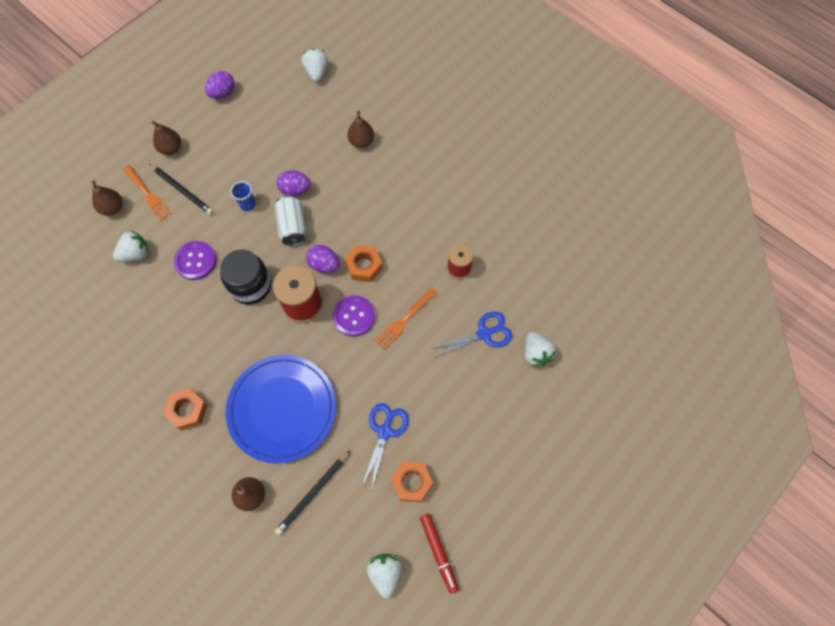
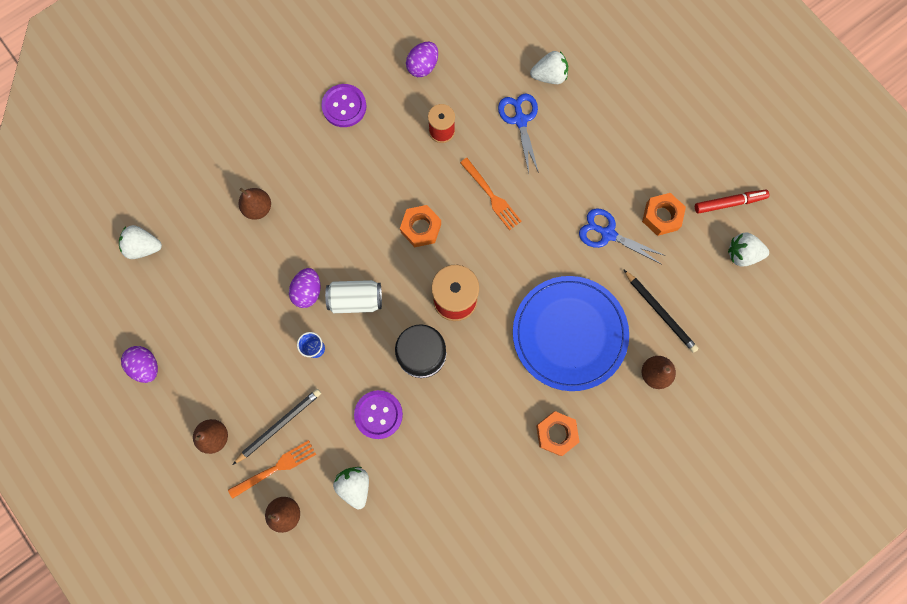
camera: 80 degrees left, 10 degrees up
(324, 265) = (411, 270): purple egg -> purple egg (423, 66)
(354, 316) = (478, 247): purple button -> purple button (344, 106)

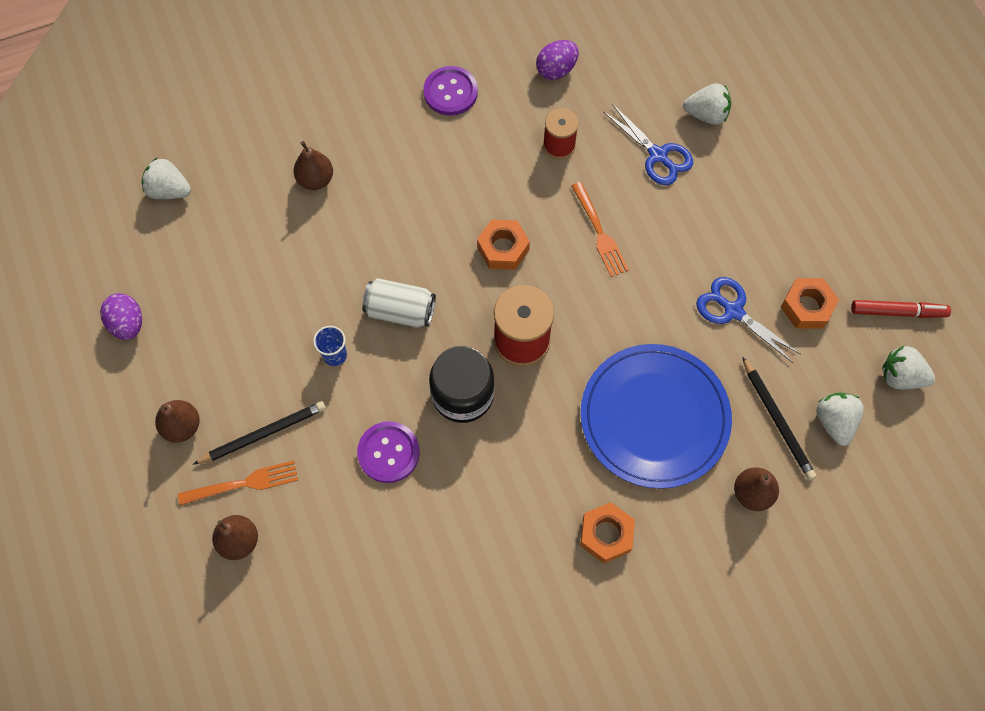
camera: 15 degrees right, 10 degrees down
(308, 291) = (345, 287): purple egg -> none
(355, 485) = (334, 530): white strawberry -> white strawberry (834, 422)
(520, 120) = (658, 155): blue scissors -> blue scissors turned 135 degrees clockwise

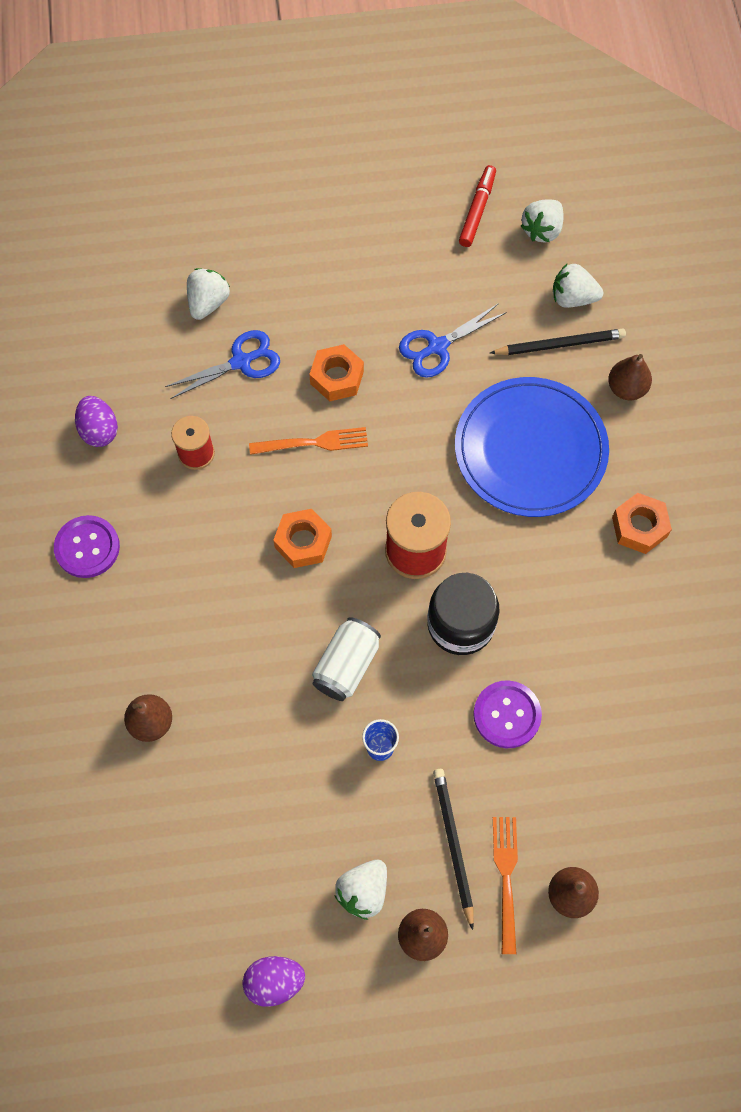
camera: 75 degrees left, 0 degrees up
(169, 190) = (108, 901): white strawberry -> white strawberry (363, 891)
(807, 307) = (451, 282): orange nut -> orange nut (337, 377)

